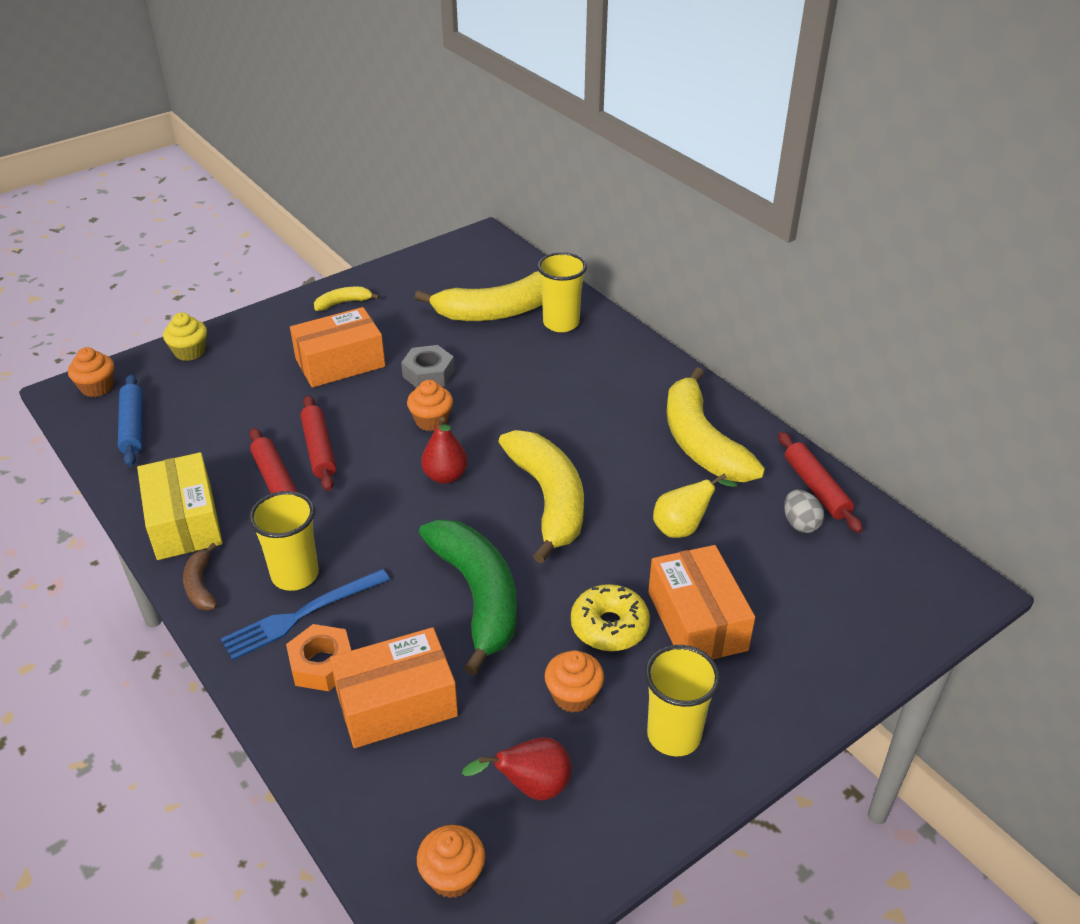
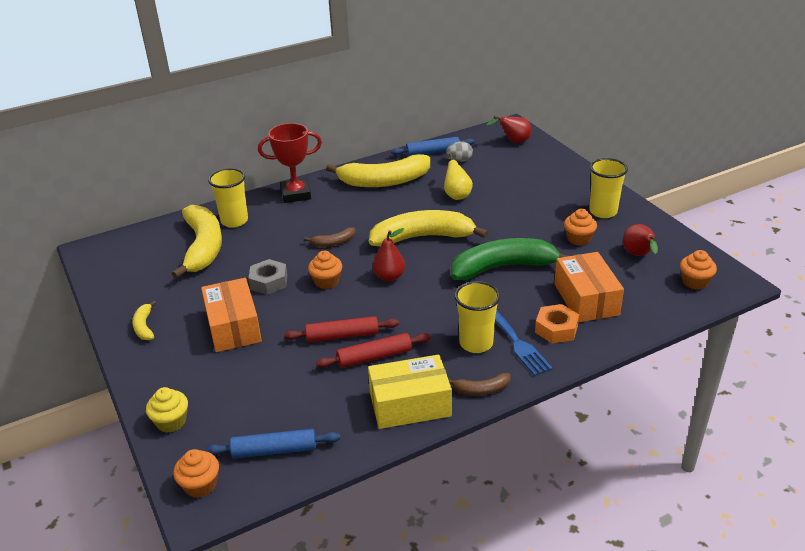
camera: 80 degrees left, 5 degrees down
(523, 414) = (334, 242): none -> brown banana
(609, 626) = (530, 224): yellow donut -> none
(639, 362) = (296, 194): none -> red trophy
(697, 621) = (527, 197): orange box -> none
(816, 488) = (433, 152): red rolling pin -> blue rolling pin
(902, 594) = (513, 141): none -> red pear

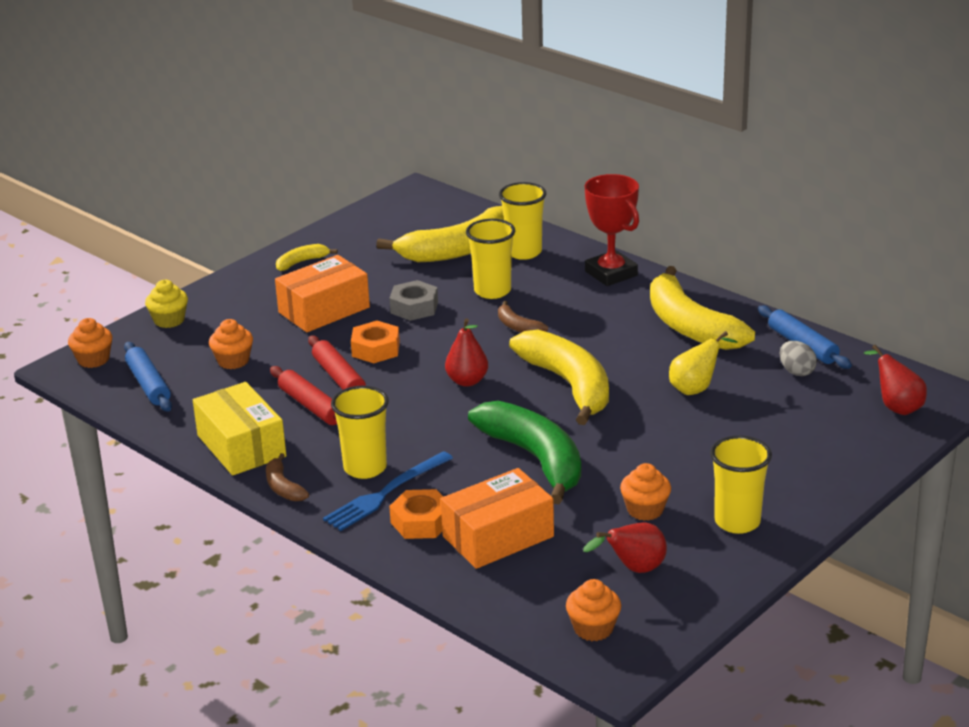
camera: 70 degrees right, 5 degrees down
(276, 244) = (492, 291): none -> yellow cup
(314, 310) = (375, 349): none -> orange nut
(326, 281) = (434, 342): orange cupcake -> orange cupcake (233, 361)

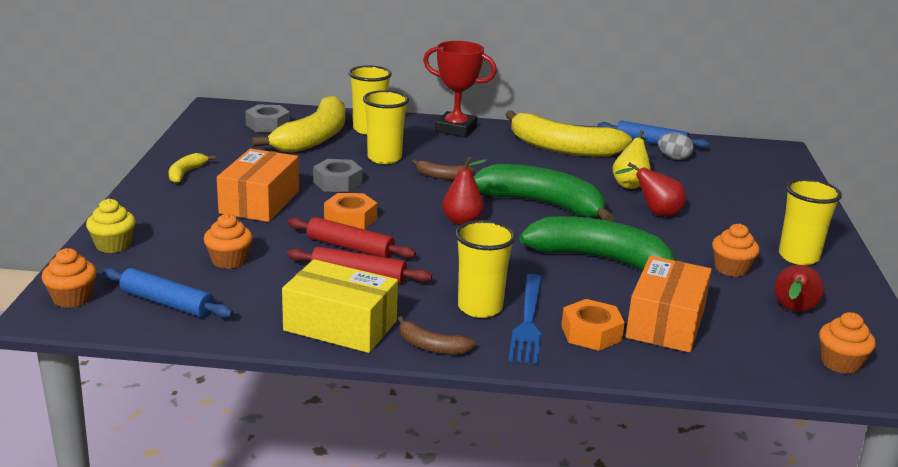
camera: 40 degrees left, 5 degrees down
(435, 223) = (267, 125): none -> grey nut
(569, 385) = (542, 204): yellow banana -> green banana
(896, 407) = (764, 163): red pear -> red pear (655, 213)

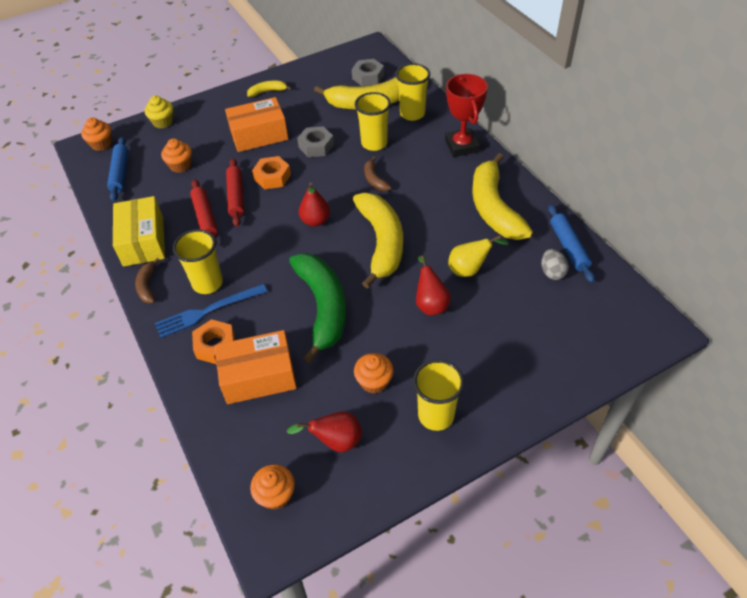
camera: 60 degrees right, 25 degrees up
(542, 204) = (381, 243): green banana -> yellow banana

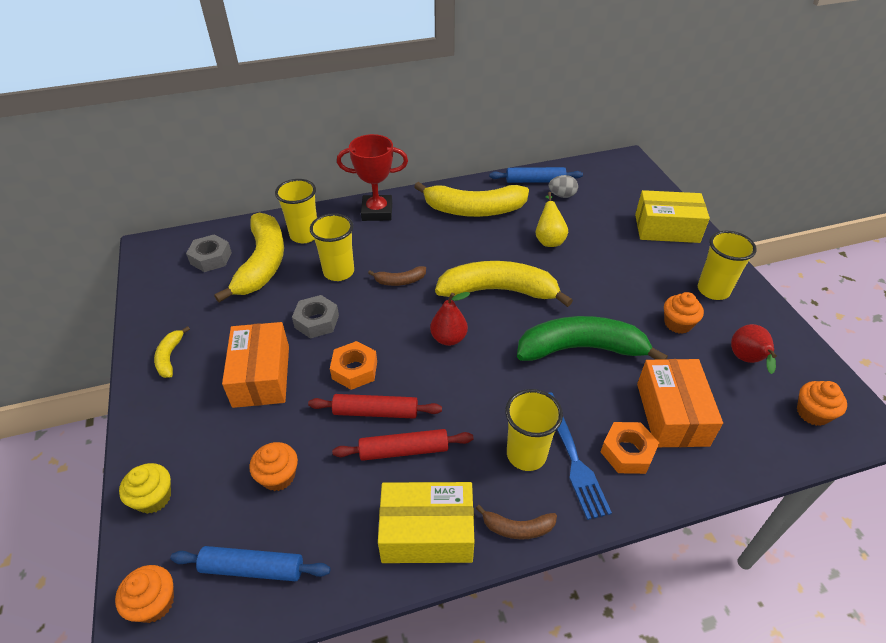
camera: 80 degrees left, 5 degrees down
(430, 304) = (587, 271): red pear -> none
(532, 372) = (666, 228): none -> yellow box

